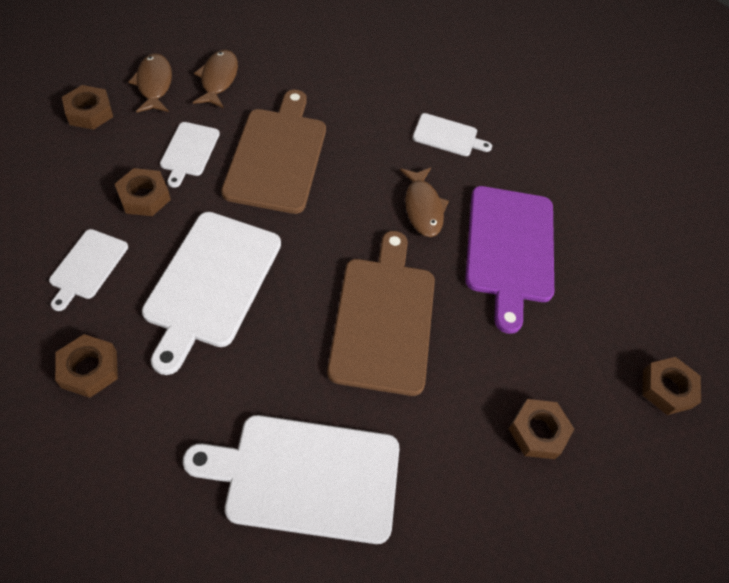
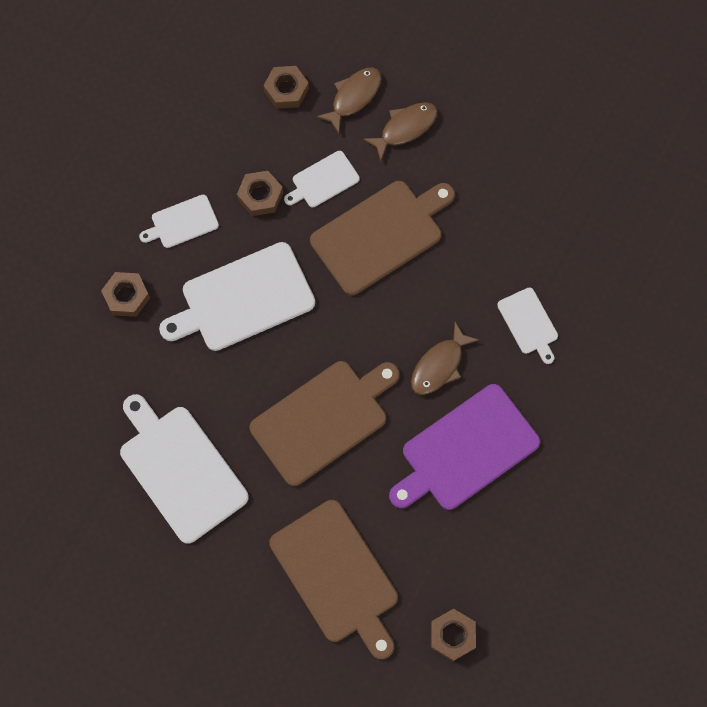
camera: 55 degrees right, 15 degrees up
(538, 432) = (336, 575): brown nut -> brown cutting board

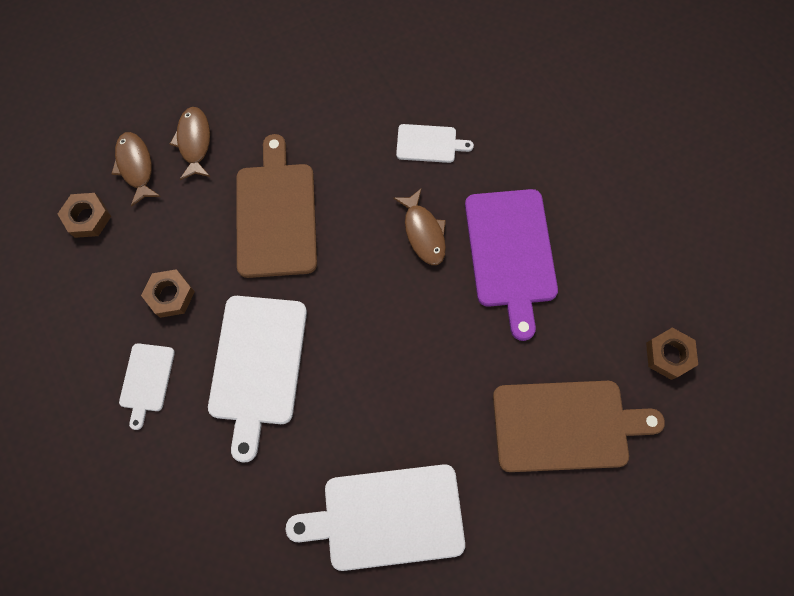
camera: 60 degrees left, 0 degrees up
(126, 296) = (184, 475): brown nut -> none
(323, 180) = (194, 234): white cutting board -> none
(323, 419) = (415, 357): brown cutting board -> none

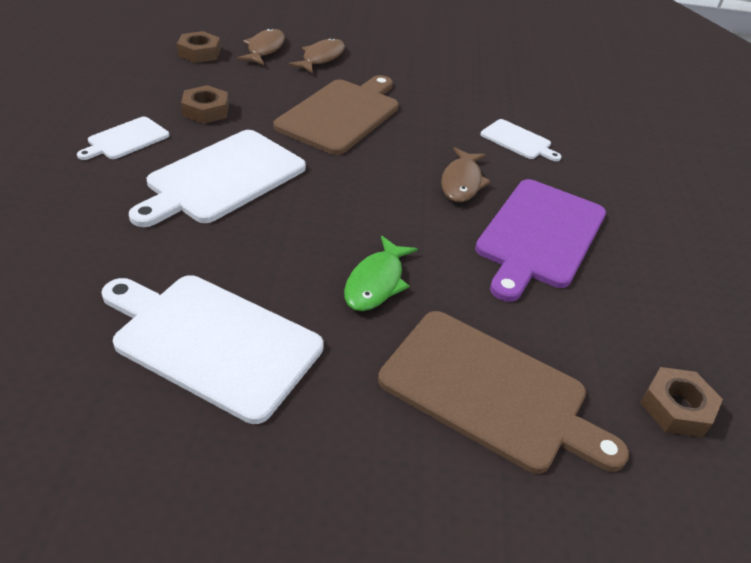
camera: 30 degrees right, 30 degrees down
(441, 387) = (376, 282): none -> green fish

